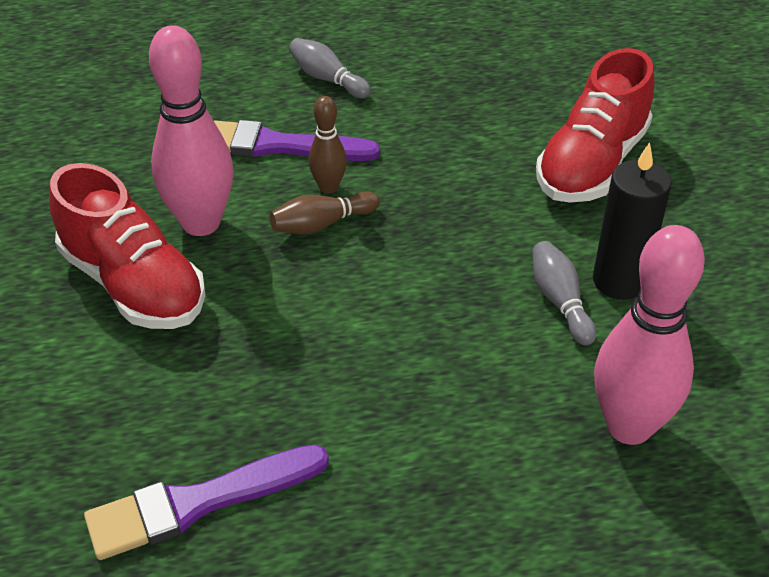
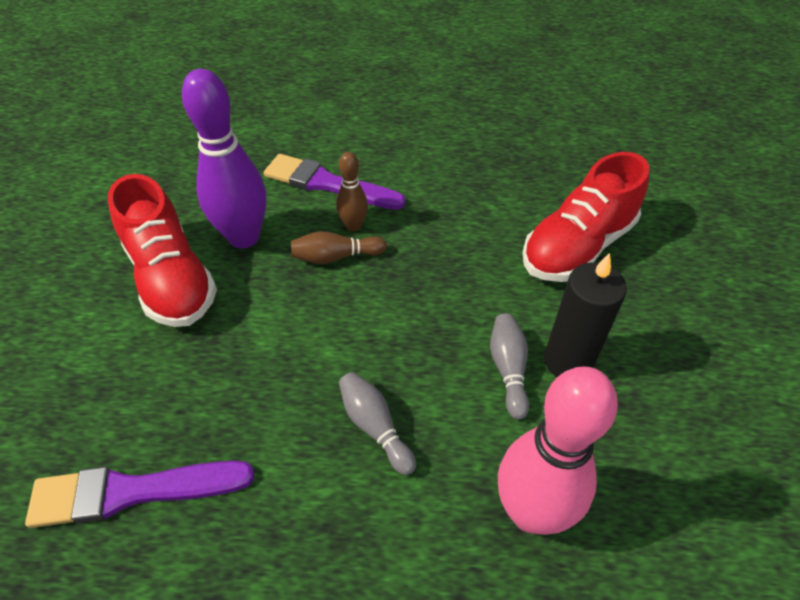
camera: 15 degrees right, 5 degrees up
(201, 223) = (244, 237): pink bowling pin -> purple bowling pin
(327, 79) = (387, 136): grey bowling pin -> grey bowling pin (375, 427)

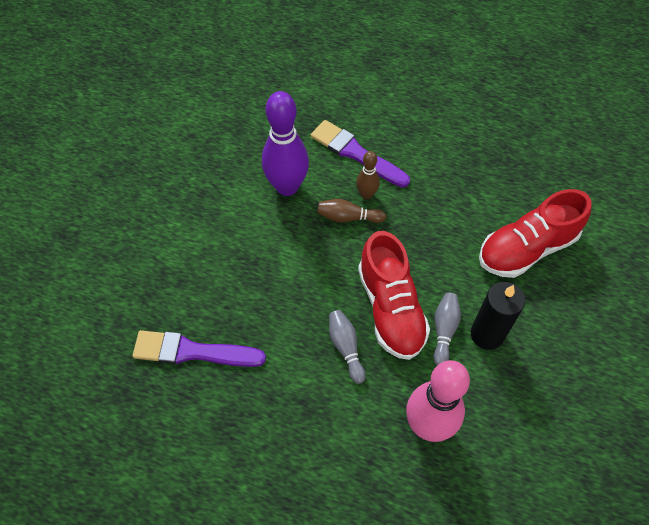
camera: 15 degrees right, 10 degrees up
(171, 279) = (233, 209): red shoe -> red shoe (391, 308)

